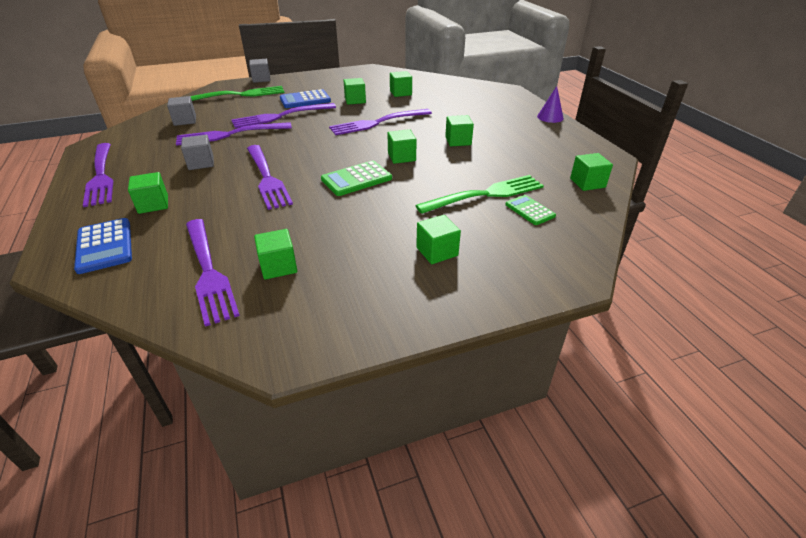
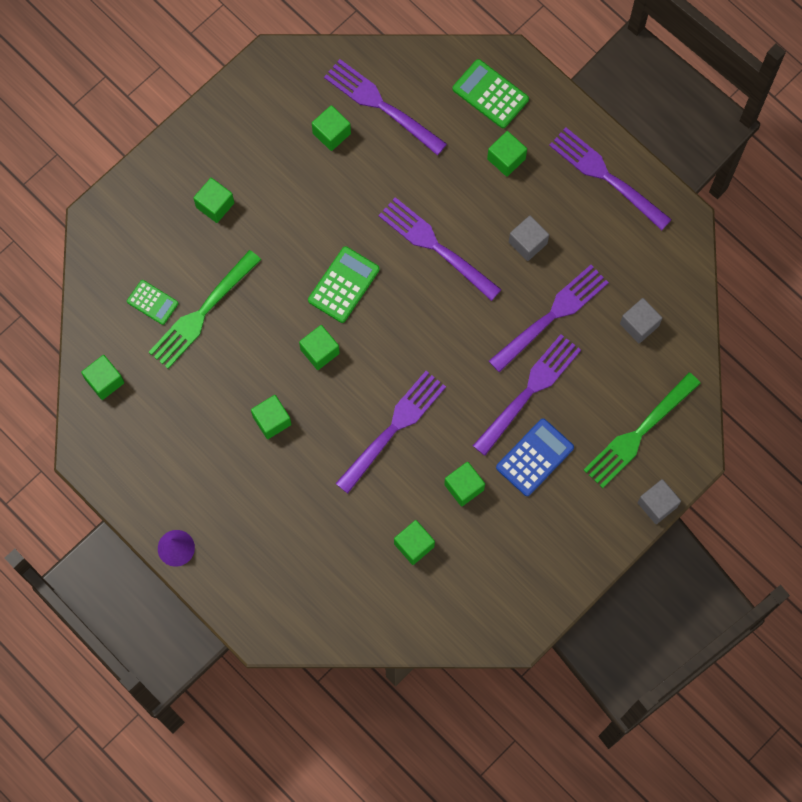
camera: 155 degrees right, 35 degrees up
(104, 246) = (490, 94): blue calculator -> green calculator

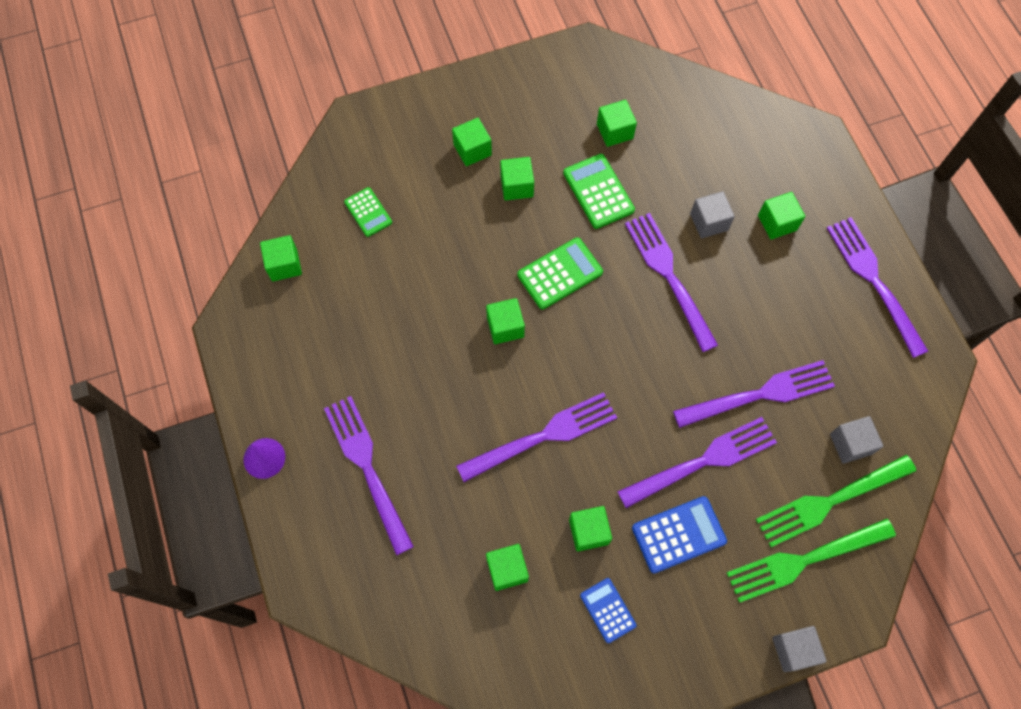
camera: 25 degrees right, 5 degrees down
(202, 313) = (410, 241): green fork -> green fork (830, 501)
(272, 420) = (424, 373): green cube -> green cube (517, 186)
(381, 105) = (674, 125): purple fork -> purple fork (367, 468)
(490, 94) = (787, 157): green calculator -> green calculator (598, 191)
(505, 540) = (608, 610): none -> blue calculator
(527, 243) = (765, 311): grey cube -> grey cube (709, 222)

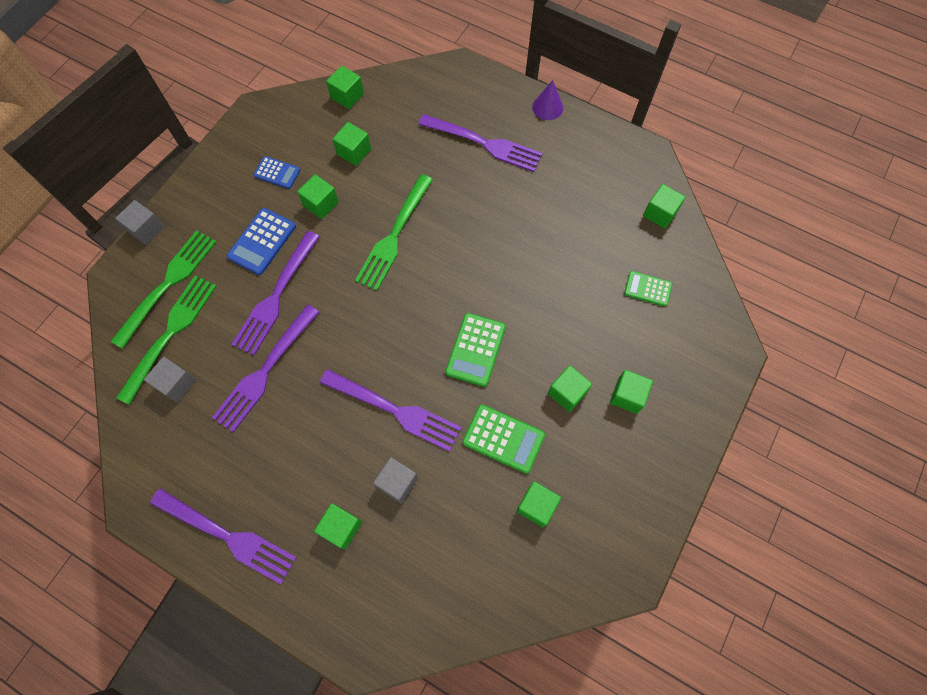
camera: 140 degrees right, 0 degrees up
(505, 327) = (479, 284): green cube -> green cube (347, 96)
(543, 436) = (394, 235): purple fork -> green fork

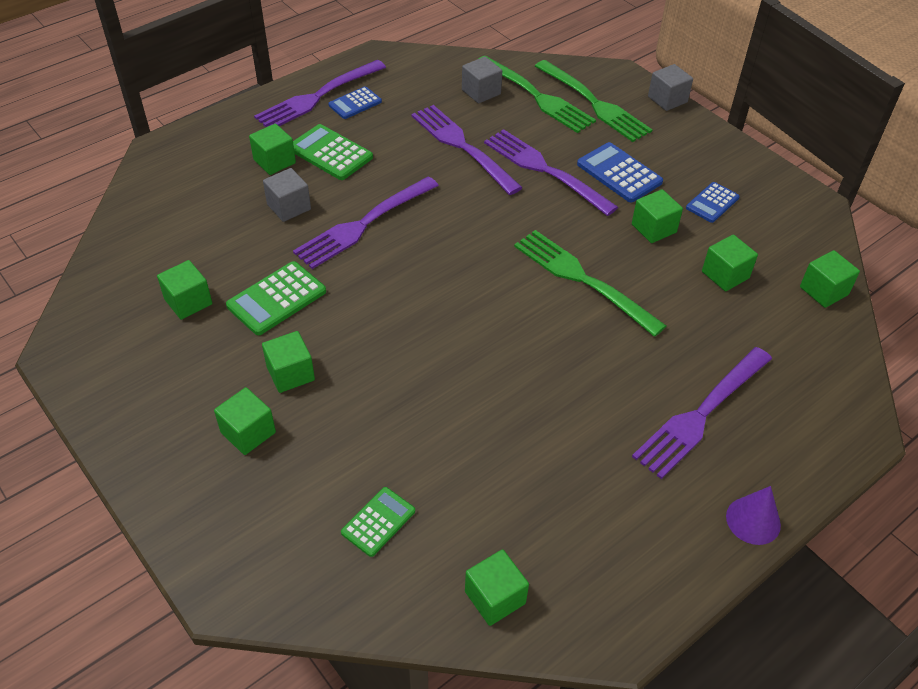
camera: 110 degrees right, 20 degrees down
(228, 494) = (355, 103): none -> blue calculator
(475, 349) = (394, 308): green calculator -> green calculator (330, 153)

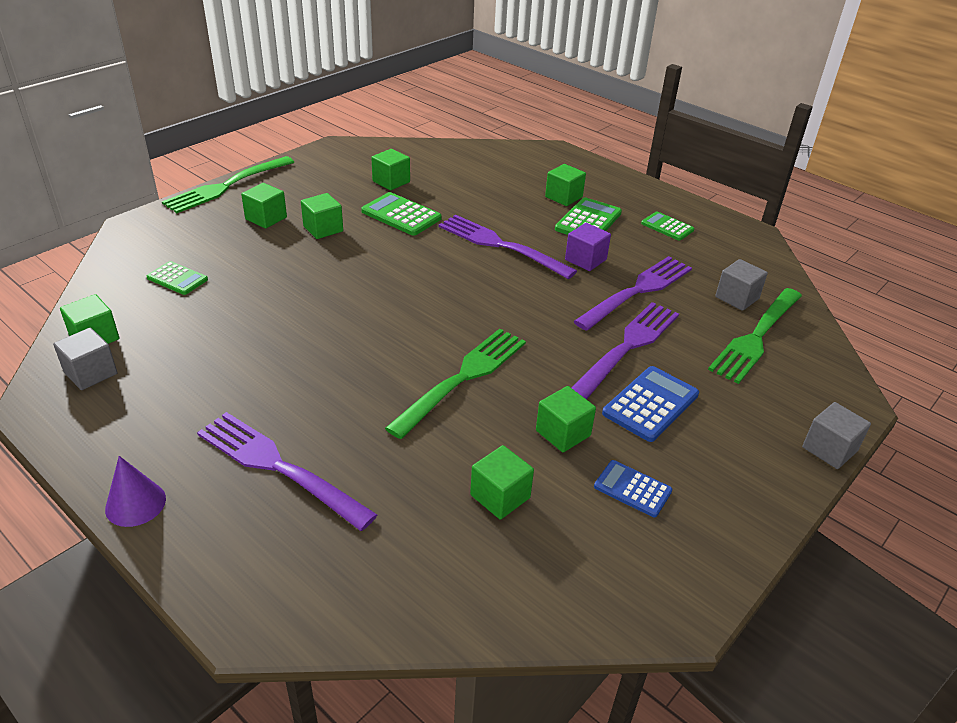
camera: 80 degrees right, 10 degrees down
(289, 207) = (509, 209): grey cube -> grey cube (91, 373)
(318, 97) = (664, 208): purple fork -> none
(355, 103) = (667, 227): blue calculator -> green calculator
(403, 169) = (585, 260): none -> purple cube
(594, 103) = (774, 382): green fork -> green fork (226, 186)
(823, 291) = (495, 602): green cube -> none

